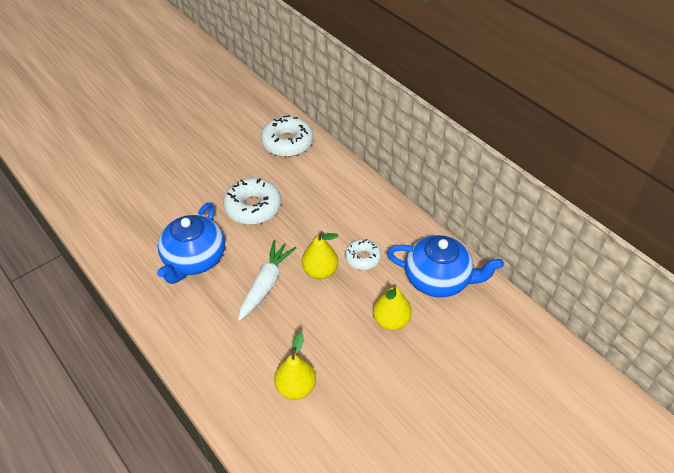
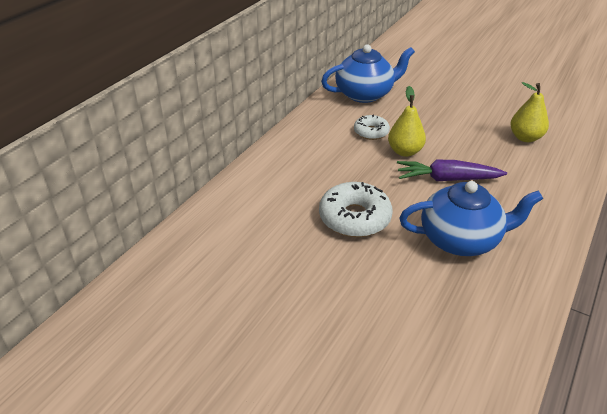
camera: 110 degrees left, 10 degrees down
(266, 284) = (447, 179): white carrot -> purple carrot
(287, 143) = (228, 221): white donut -> none
(391, 321) = (424, 108): yellow pear -> none
(438, 279) = (365, 94): blue teapot -> blue teapot turned 75 degrees clockwise

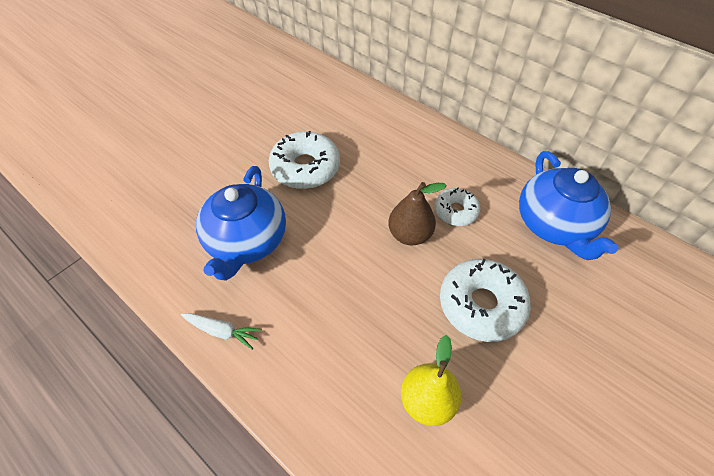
camera: 100 degrees right, 15 degrees up
(405, 151) = (409, 234): yellow pear -> brown pear
(447, 121) = (481, 305): none -> white donut
(447, 179) = (347, 261): purple carrot -> none
(549, 234) = (222, 331): none -> white carrot

